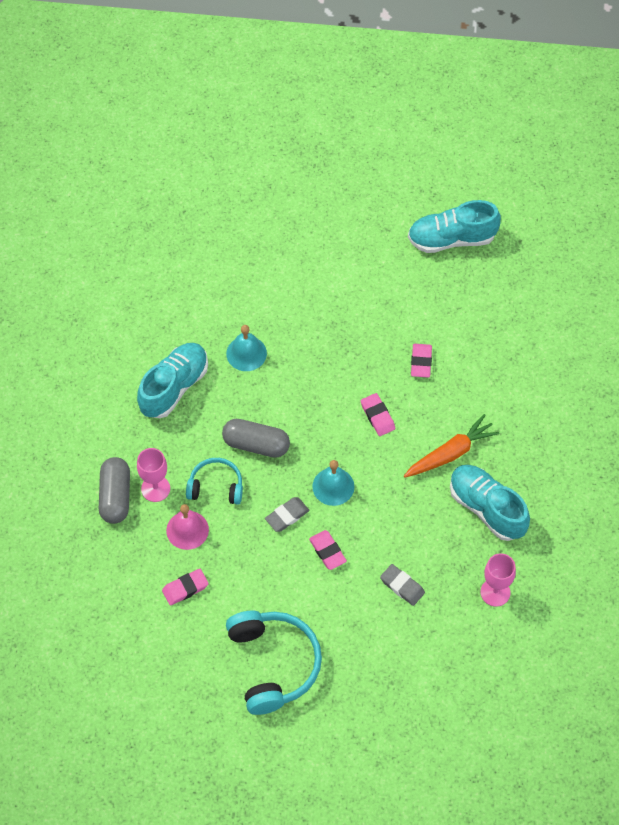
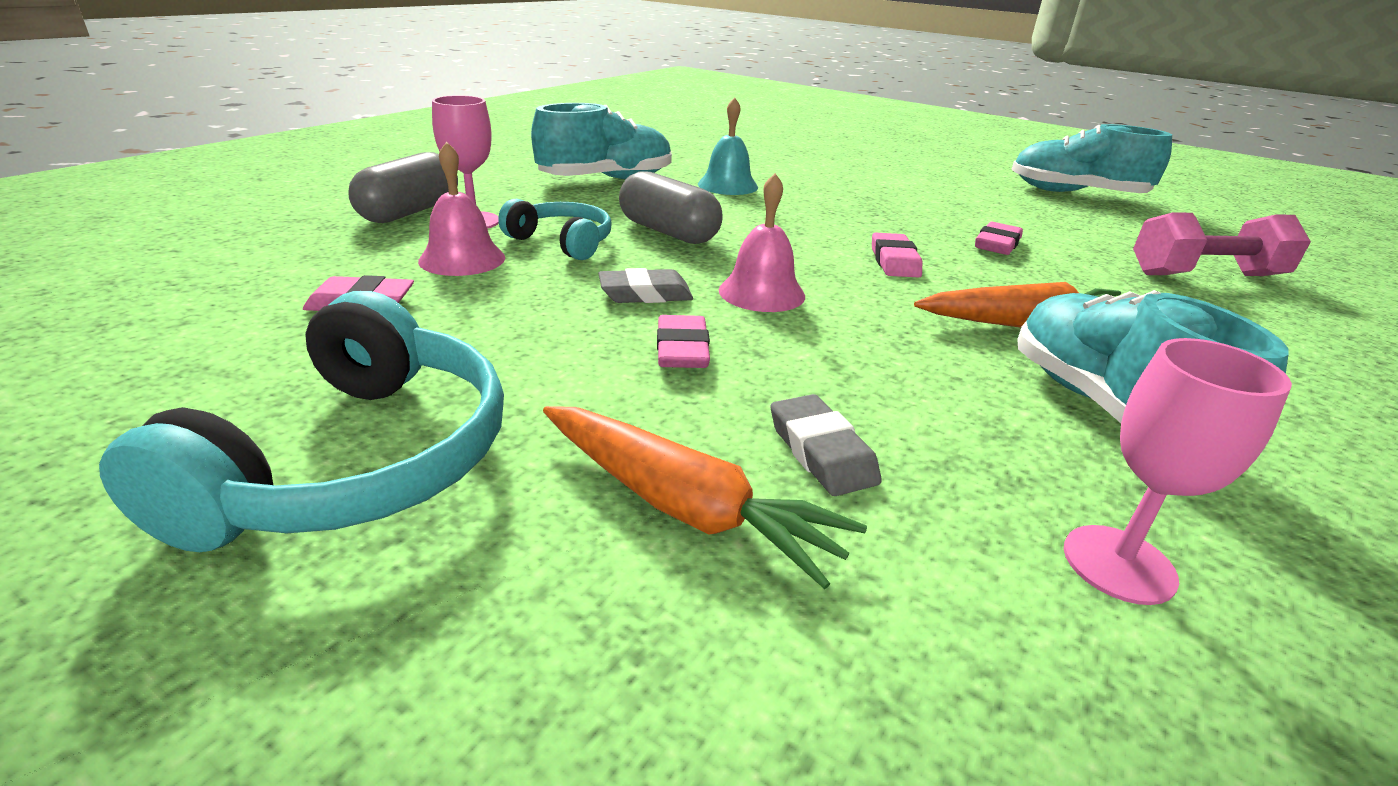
camera: 25 degrees right, 30 degrees down
(333, 486) = (761, 292): turquoise bell -> pink bell
(375, 632) = (685, 507): none -> orange carrot
(525, 346) = (1205, 275): none -> pink dumbbell

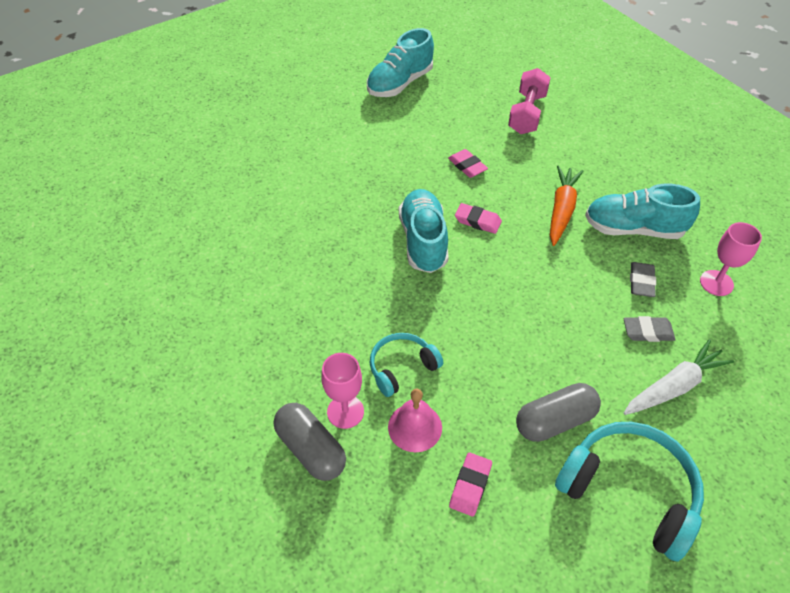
camera: 65 degrees left, 20 degrees up
(606, 180) = (278, 311): turquoise shoe -> turquoise shoe (423, 241)
(645, 294) = (491, 346): grey eraser -> grey eraser (641, 282)
(668, 232) = (401, 307): grey capsule -> grey capsule (555, 421)
(682, 349) = (558, 350): pink eraser -> none
(685, 507) = (674, 386): orange carrot -> white carrot
(727, 185) = (319, 245): turquoise bell -> none
(761, 292) = (502, 295): pink bell -> none

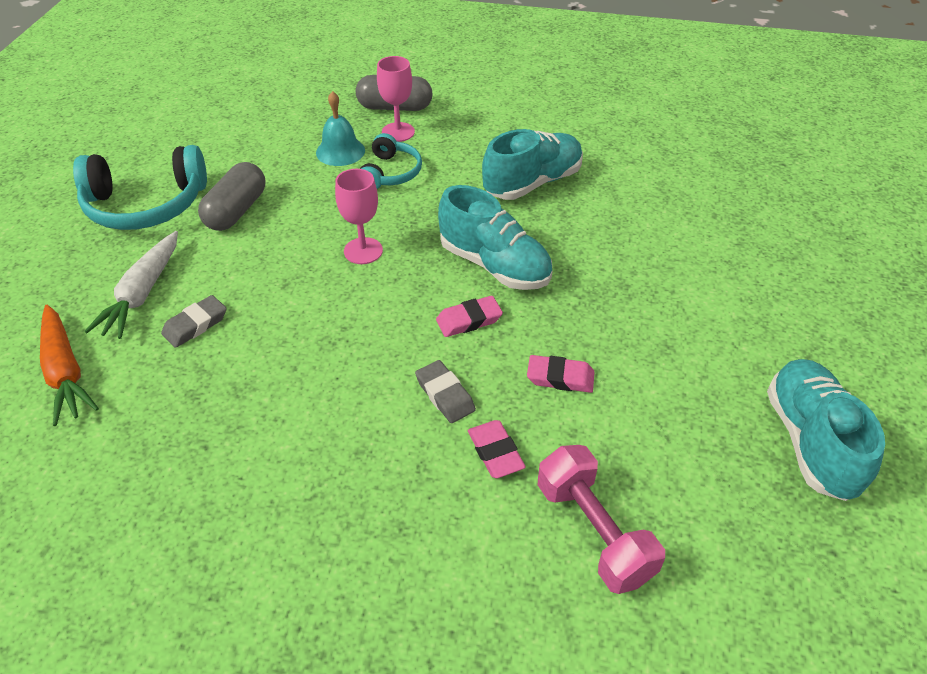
camera: 135 degrees right, 5 degrees down
(415, 427) = (340, 151): pink bell -> turquoise bell
(470, 486) = (269, 147): pink eraser -> pink eraser (495, 452)
(561, 210) = (393, 400): orange carrot -> orange carrot (65, 372)
(633, 229) = (285, 436): turquoise shoe -> turquoise shoe (532, 183)
(641, 282) = (233, 373): grey eraser -> grey eraser (445, 395)
(716, 283) = (139, 431): pink goblet -> pink goblet (363, 251)

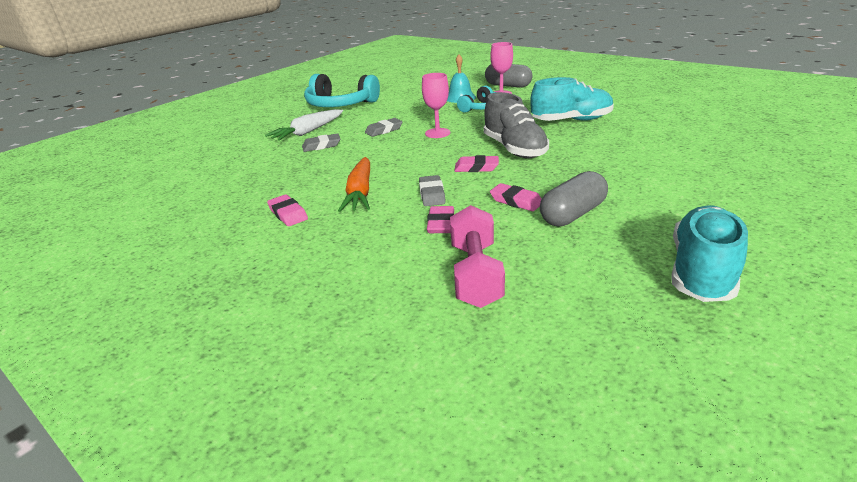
camera: 30 degrees right, 15 degrees down
(65, 372) = (246, 151): orange carrot -> orange carrot (360, 193)
(236, 211) = (383, 111): grey capsule -> grey capsule (572, 214)
(264, 502) = (288, 214): none -> pink eraser
(273, 261) = (384, 130): none -> grey eraser
(494, 265) = (514, 149): turquoise shoe -> grey shoe

